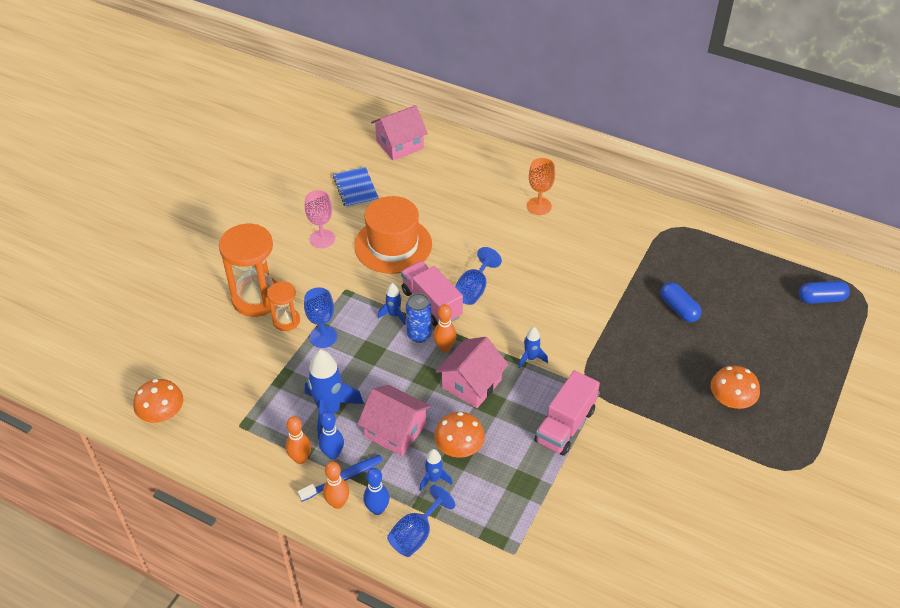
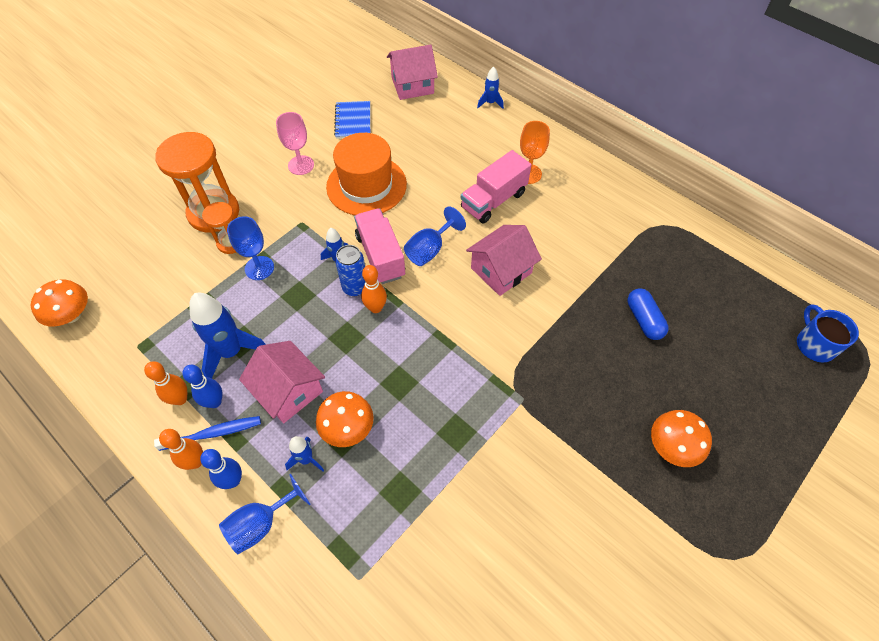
camera: 15 degrees right, 10 degrees up
(471, 384) = (388, 356): pink house -> pink house (501, 270)
(531, 358) = (461, 341): blue rocket -> blue rocket (490, 103)
(565, 425) = (472, 431): pink truck -> pink truck (493, 200)
(821, 299) = (814, 344): blue capsule -> blue mug

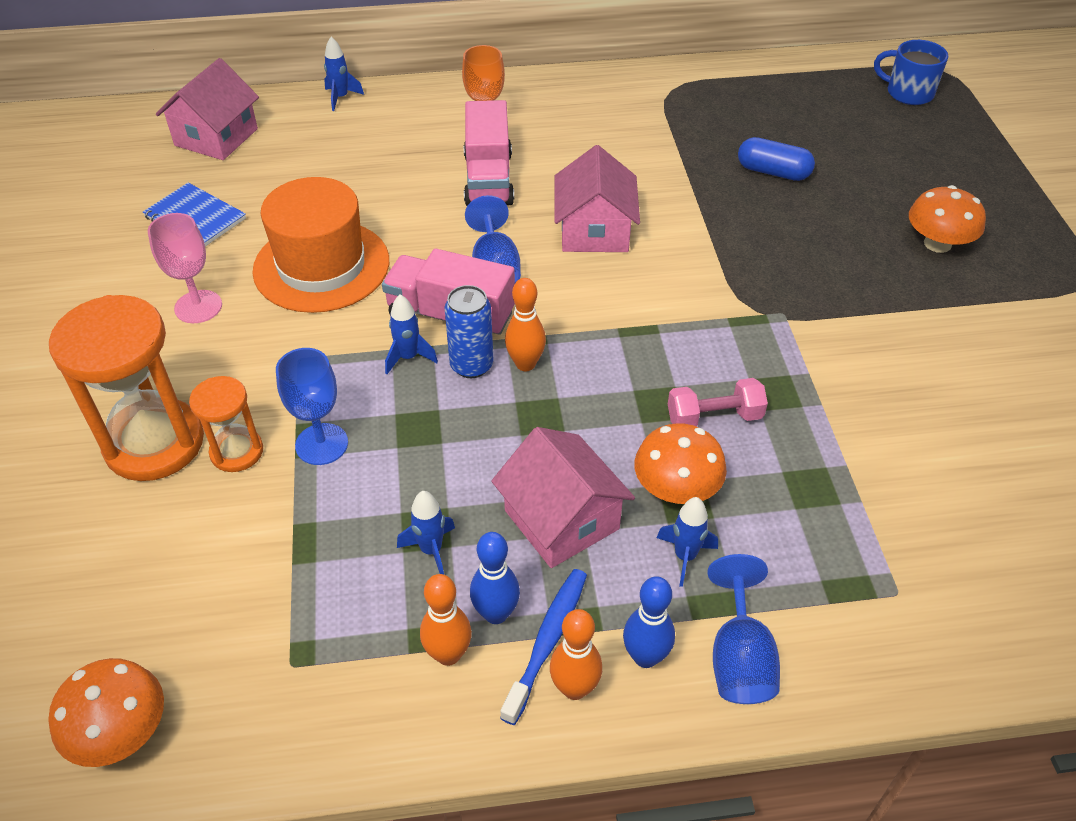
camera: 50 degrees left, 10 degrees down
(231, 352) = (431, 550): blue rocket -> blue rocket, size x0.52
(288, 391) = (561, 519): pink house -> pink house turned 60 degrees clockwise
(412, 414) = (714, 417): none -> pink dumbbell

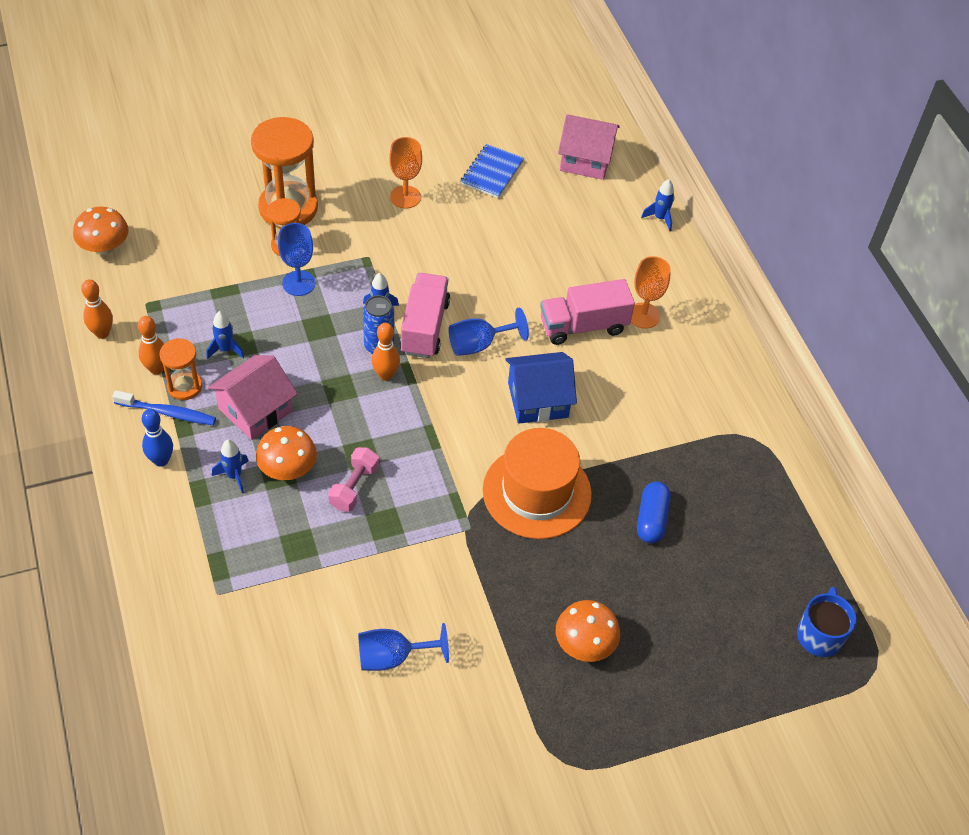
camera: 75 degrees right, 5 degrees up
(198, 307) = (405, 197): pink goblet -> orange goblet
(321, 266) = (459, 249): orange hat -> orange hat (537, 492)
(496, 613) = (184, 386): blue bowling pin -> orange hourglass
(574, 688) = (139, 428): orange bowling pin -> orange bowling pin (102, 333)
(594, 231) = (538, 400): pink house -> blue house
(714, 417) = (354, 487): pink dumbbell -> pink dumbbell turned 45 degrees clockwise
(739, 657) = (164, 507): blue goblet -> blue goblet (392, 657)

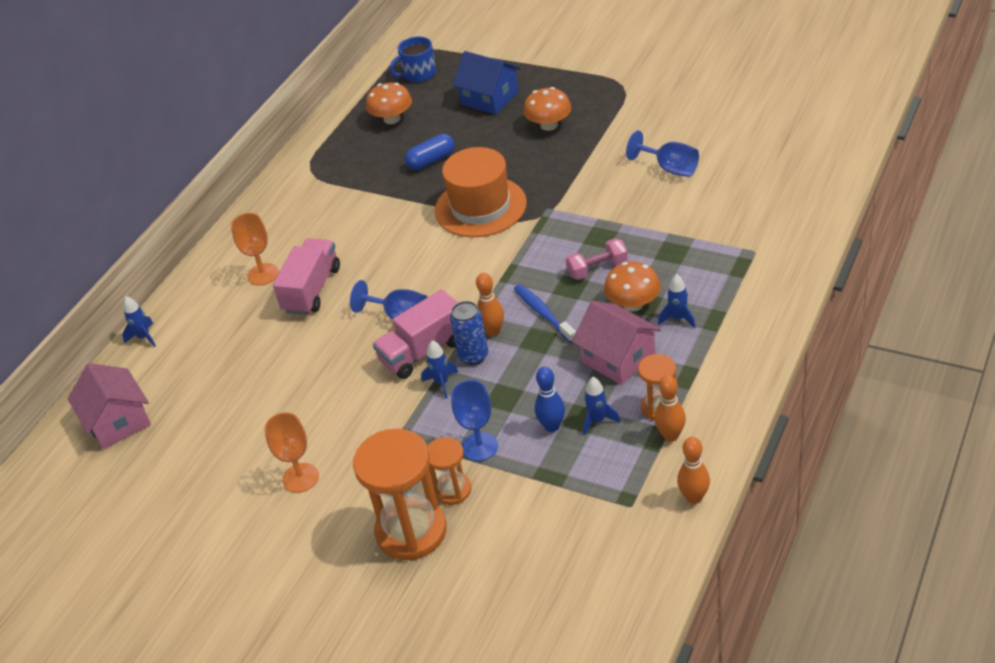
camera: 125 degrees left, 10 degrees down
(104, 247) = (622, 595): orange mushroom -> orange mushroom (392, 119)
(161, 460) = (726, 358): blue bowling pin -> blue bowling pin (552, 426)
(168, 413) = (691, 392): blue toothbrush -> blue toothbrush (543, 313)
(255, 410) = (618, 358): pink house -> pink house turned 45 degrees clockwise
(492, 172) = (203, 457): blue notebook -> none
(538, 400) = (408, 258): blue house -> blue house (490, 98)
(583, 326) = (312, 290): pink truck -> pink truck turned 105 degrees counterclockwise

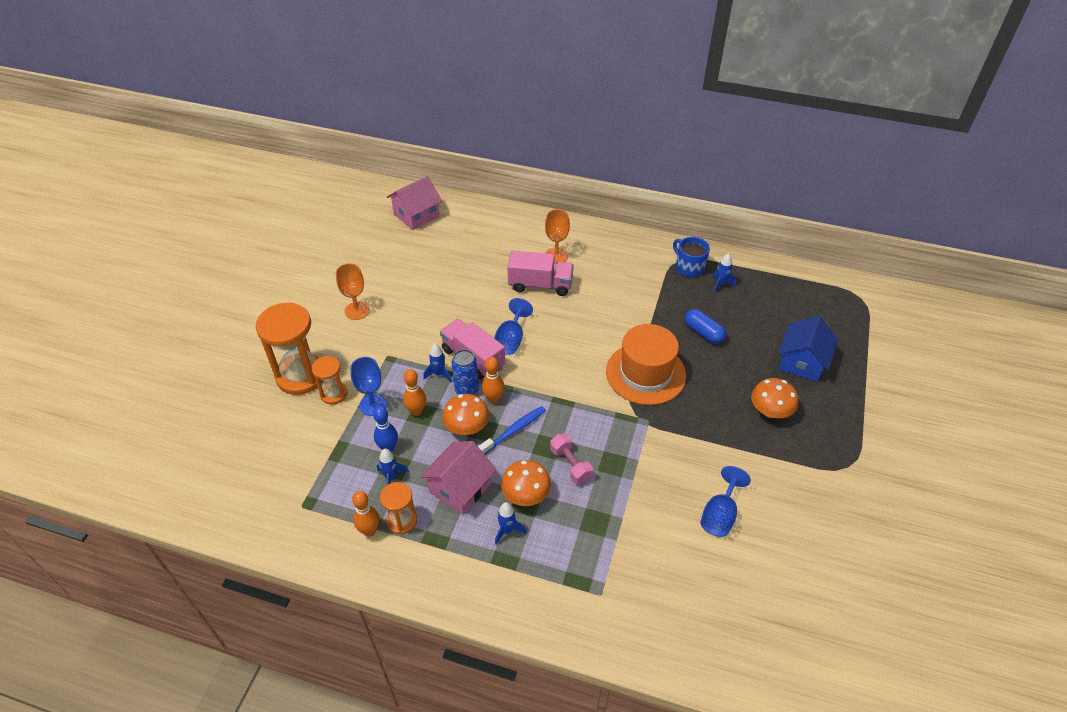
camera: 75 degrees right, 5 degrees up
(144, 337) = (492, 210): blue rocket -> blue rocket (720, 284)
(392, 119) = (757, 299): orange mushroom -> orange mushroom (467, 427)
(418, 74) = (826, 307): blue mug -> blue mug (689, 267)
(694, 497) = (302, 550): orange bowling pin -> orange bowling pin (417, 411)

